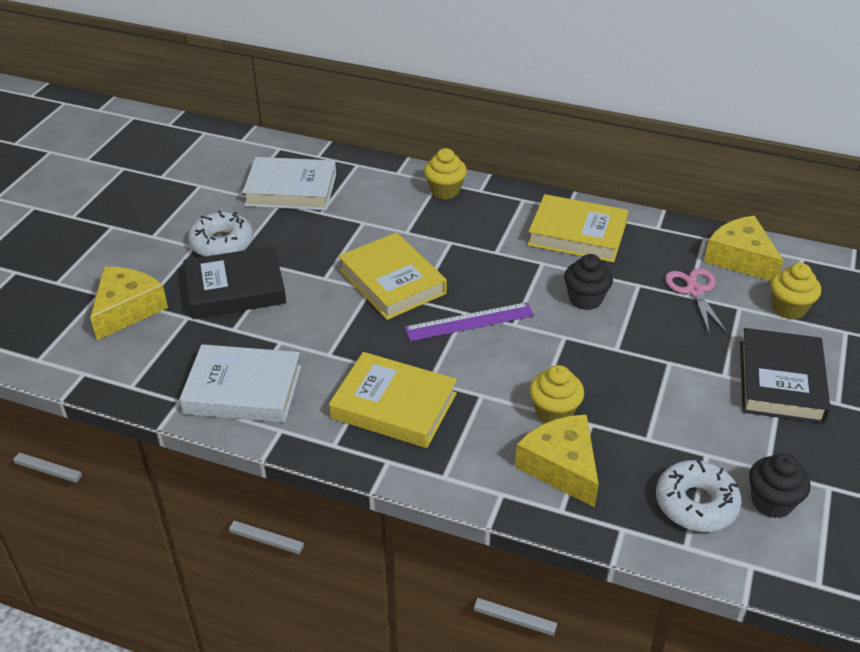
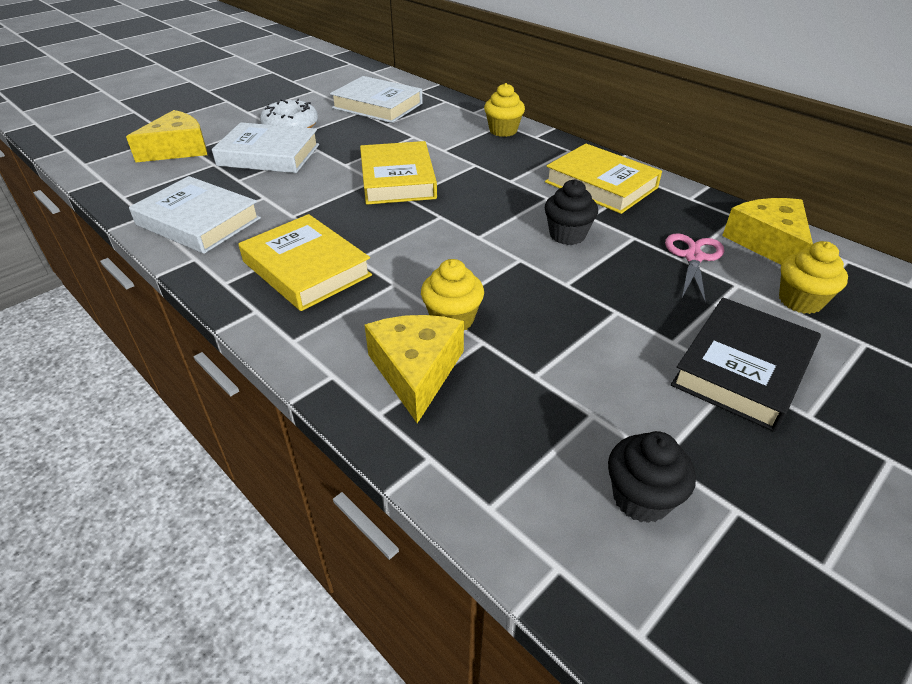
camera: 25 degrees right, 0 degrees up
(235, 289) = (269, 155): black book -> white book
(469, 322) = (438, 224): purple ruler -> none
(696, 504) = (539, 463): white donut -> none

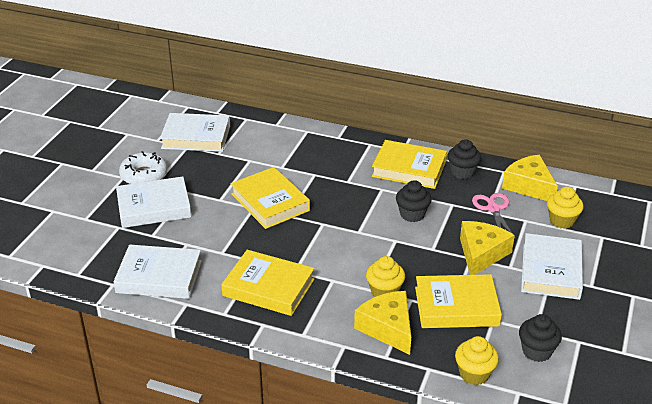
camera: 25 degrees left, 5 degrees down
(178, 149) = (74, 222): yellow cheese -> yellow cheese (481, 254)
(503, 131) = (311, 138): yellow cupcake -> yellow cupcake (474, 374)
(546, 374) = (456, 306): none -> yellow book
(674, 204) = (462, 172): none -> black cupcake
(742, 369) = (551, 271): black book -> white book

